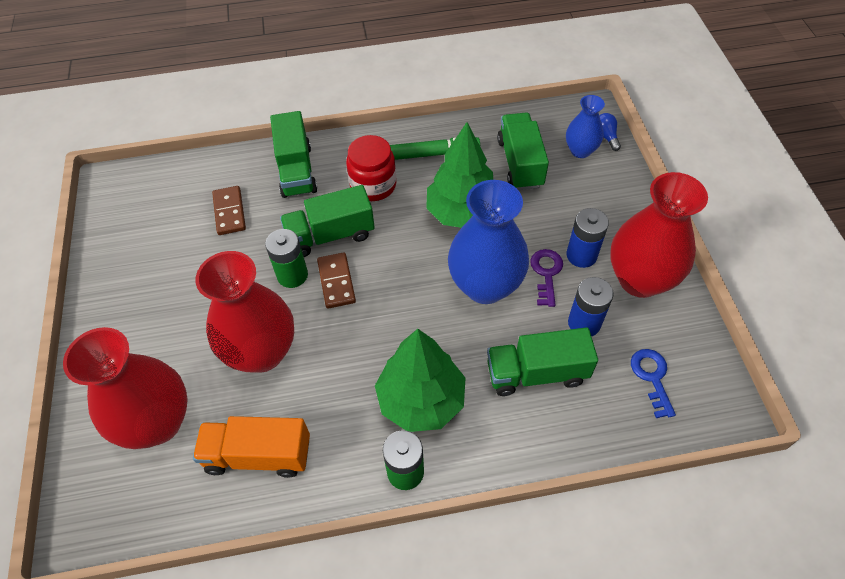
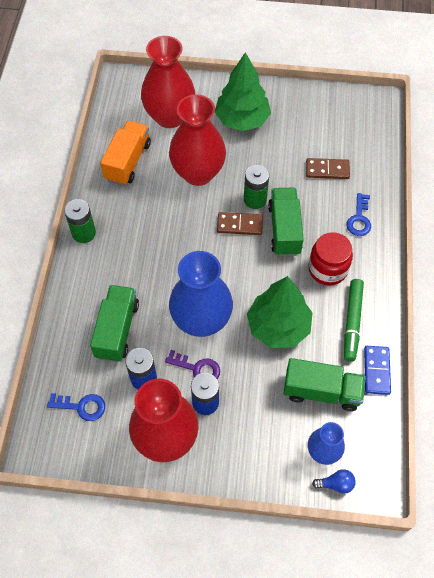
camera: 105 degrees right, 5 degrees up
(296, 170) = (359, 219): green truck -> blue key
(421, 400) = (127, 254): green tree -> green tree (242, 120)
(478, 127) = (376, 371): none -> blue domino

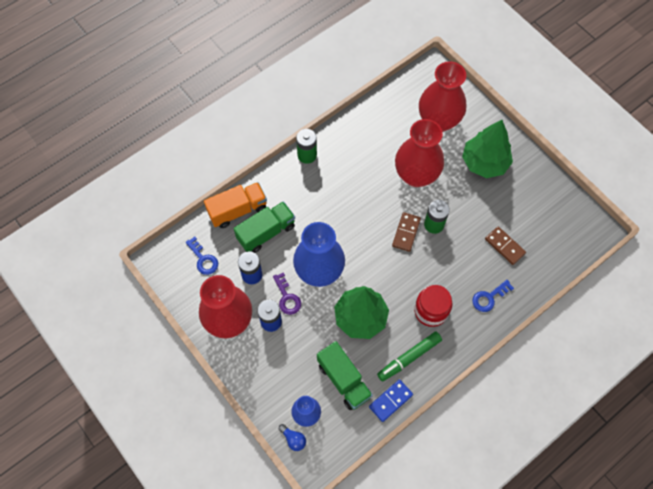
camera: 45 degrees right, 5 degrees up
(128, 162) = (380, 130): orange truck -> orange truck (238, 210)
(239, 225) = (406, 232): brown domino -> brown domino turned 60 degrees clockwise
(284, 229) = (431, 261): green truck -> none

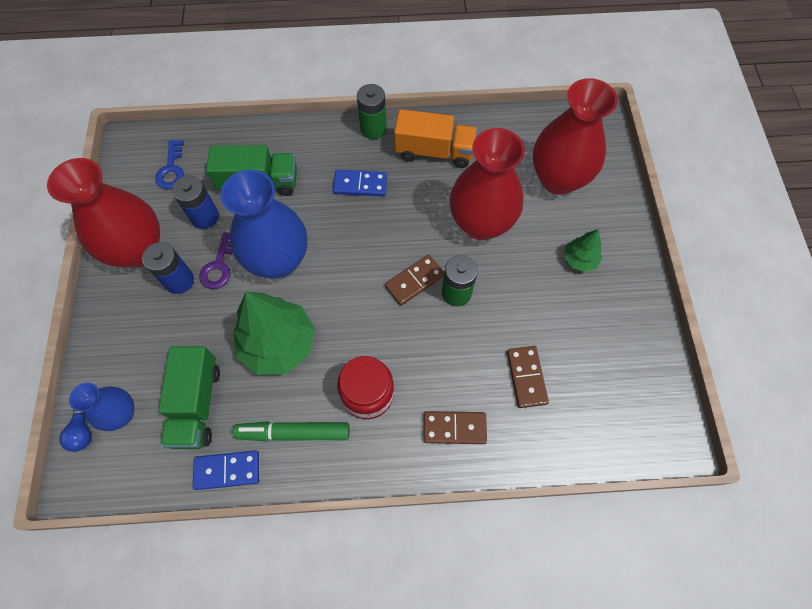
camera: 35 degrees right, 0 degrees up
(238, 210) = (250, 142): orange truck -> orange truck (434, 151)
(328, 195) = (360, 184): none -> blue domino
(484, 163) = (579, 260): green tree -> green tree, size x0.50
(489, 297) = (454, 428): blue key -> brown domino

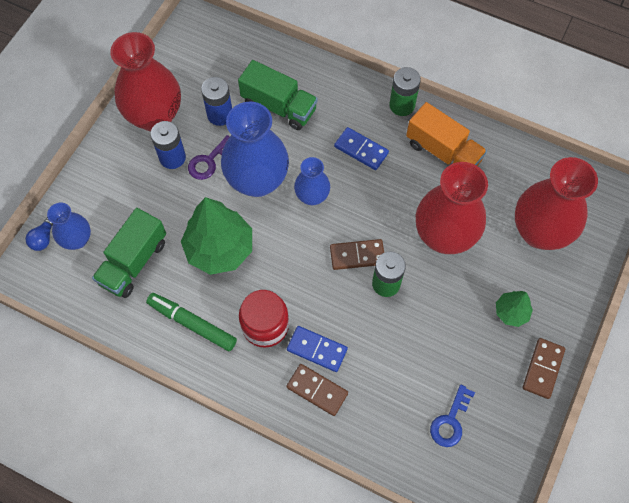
camera: 30 degrees right, 0 degrees up
(171, 169) = (215, 61): blue key -> blue key (450, 421)
(227, 470) = (129, 324): blue domino -> blue domino (317, 349)
(340, 248) = (312, 196): none -> blue vase
(526, 377) = (400, 383): brown domino -> brown domino (542, 369)

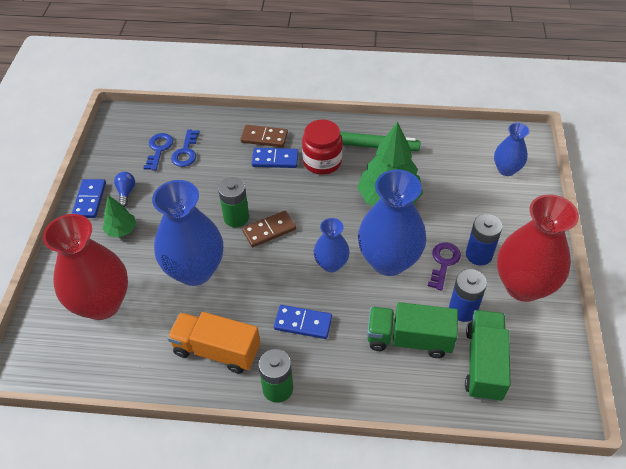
camera: 160 degrees right, 15 degrees down
(43, 238) = (533, 162): blue light bulb -> blue light bulb (126, 192)
(134, 262) = (450, 169): green truck -> green truck (484, 364)
(418, 403) = (186, 152): none -> blue key
(444, 236) = (195, 270): red vase -> blue vase
(542, 369) = (90, 200): brown domino -> blue domino

